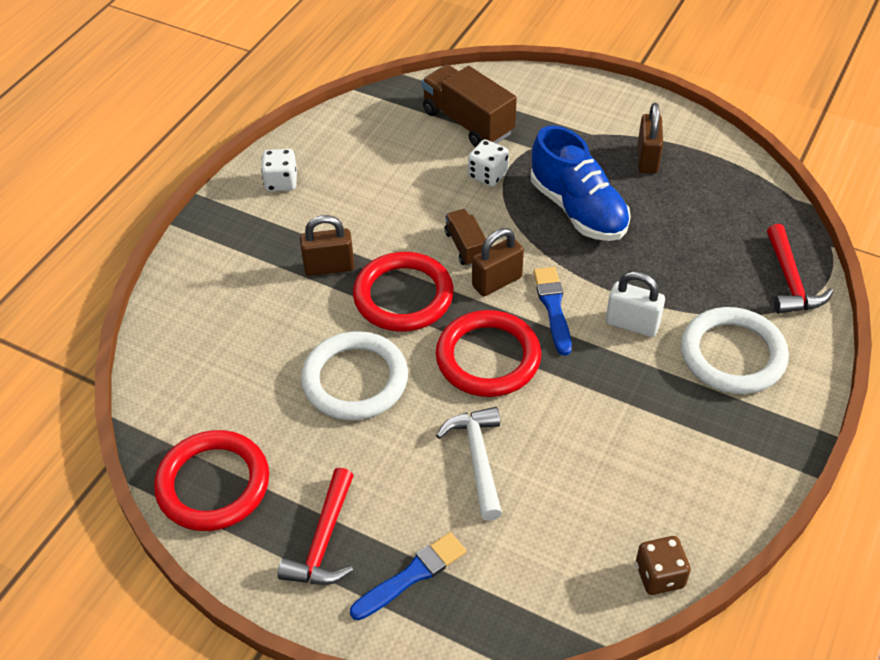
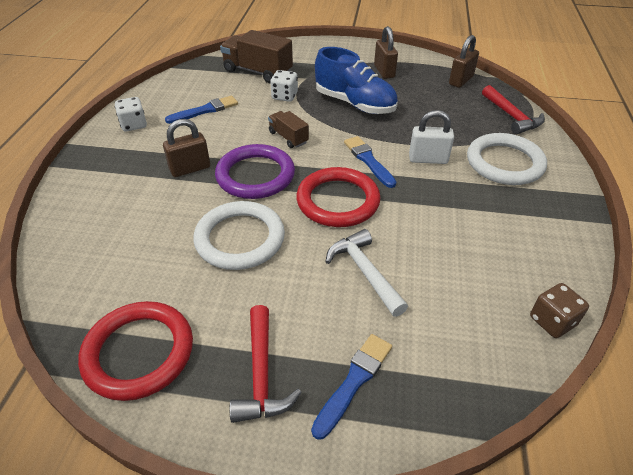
camera: 20 degrees left, 5 degrees down
(375, 177) = (205, 110): none -> blue brush
(403, 296) = (255, 175): red ring -> purple ring
(497, 282) = (320, 153): brown padlock -> brown padlock (461, 80)

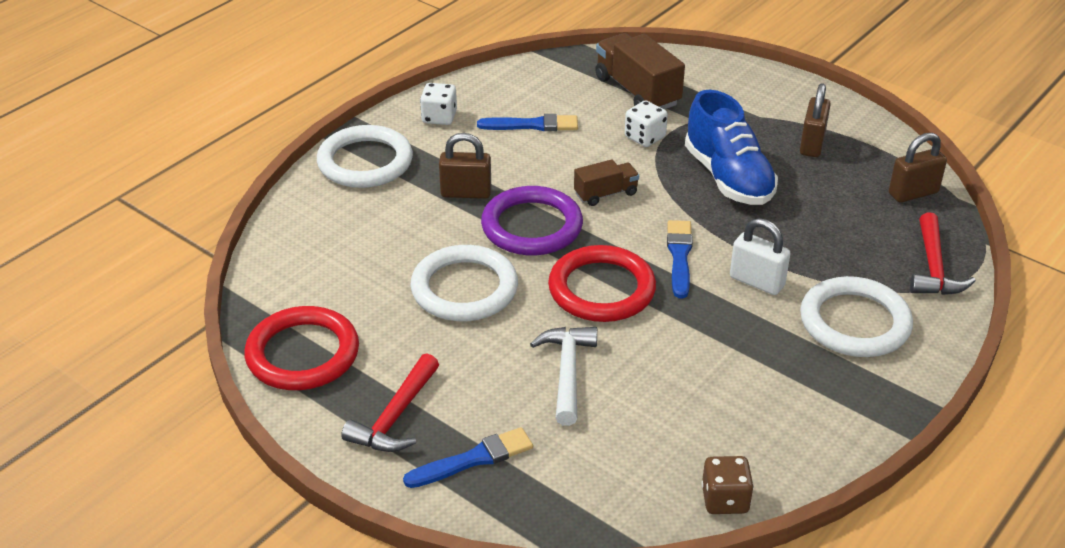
camera: 30 degrees right, 5 degrees down
(95, 172) = (365, 162): none -> white ring
(288, 137) = (605, 194): brown truck -> brown truck turned 75 degrees clockwise

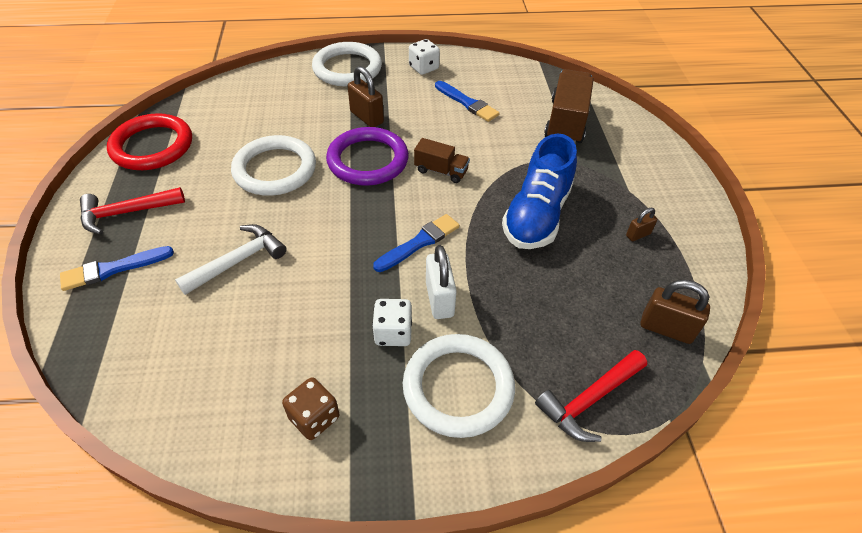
camera: 45 degrees right, 10 degrees up
(473, 459) = (113, 269): blue brush -> blue brush turned 135 degrees clockwise
(601, 289) = (340, 227): red ring -> none
(645, 137) = (523, 153): white dice -> white dice (393, 333)
(725, 500) = (171, 429): brown dice -> brown dice (314, 417)
(812, 144) = (638, 235): brown padlock -> brown padlock, size x0.56

